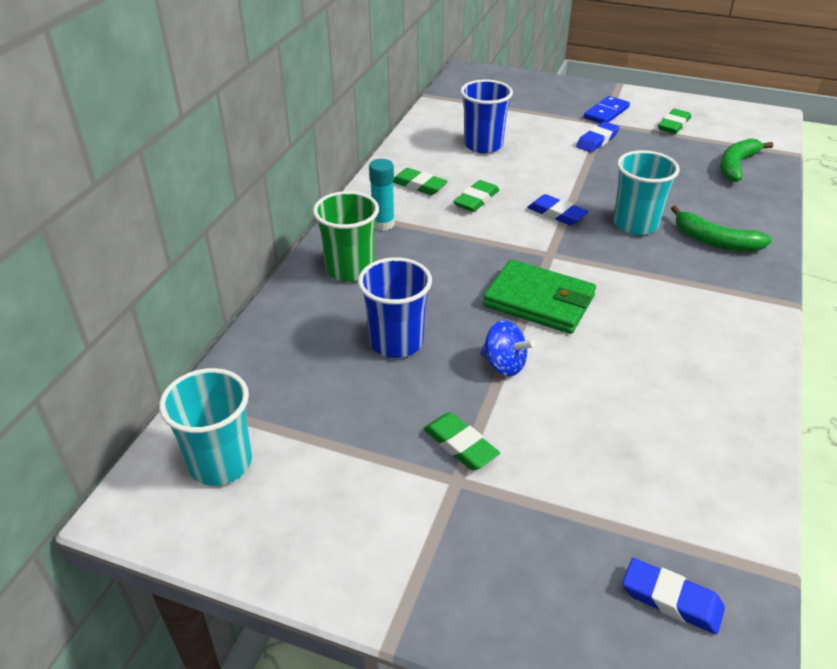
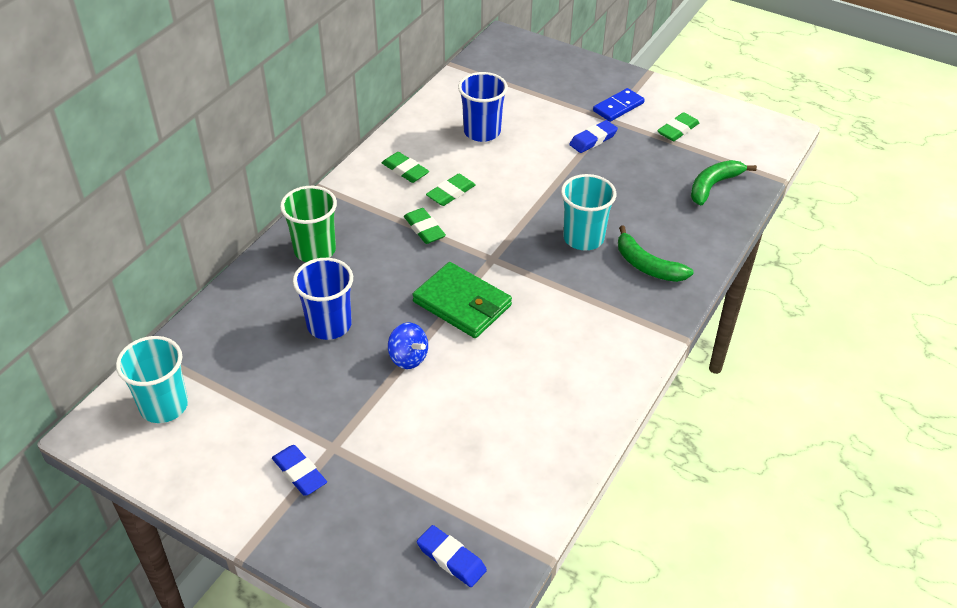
camera: 10 degrees right, 5 degrees up
(383, 224) = (358, 208): turquoise glue stick -> none
(460, 445) = (346, 420): green eraser -> green eraser (424, 229)
(556, 214) = (517, 217): blue eraser -> blue eraser (299, 473)

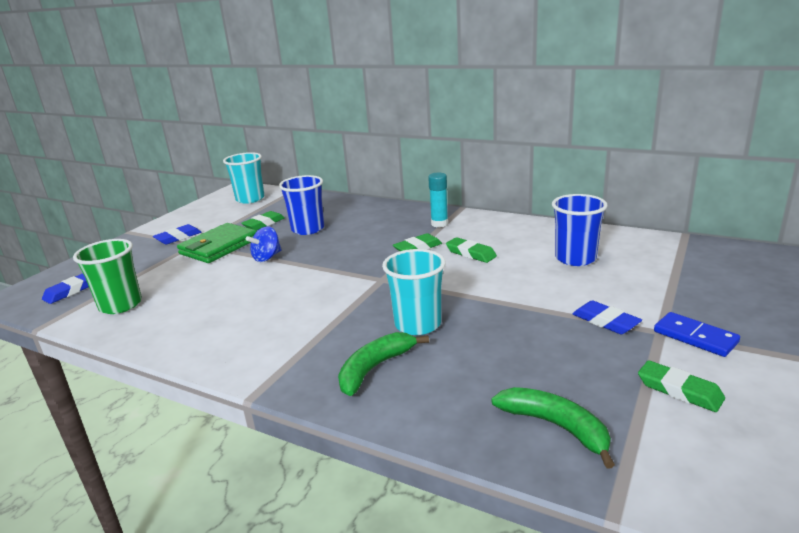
camera: 90 degrees right, 20 degrees down
(315, 250) = (386, 215): green cup -> green cup (120, 305)
(362, 208) = (439, 224): none -> turquoise glue stick
(405, 170) = (495, 233): green eraser -> green eraser (264, 224)
(462, 304) = (323, 271): green wallet -> green wallet (219, 247)

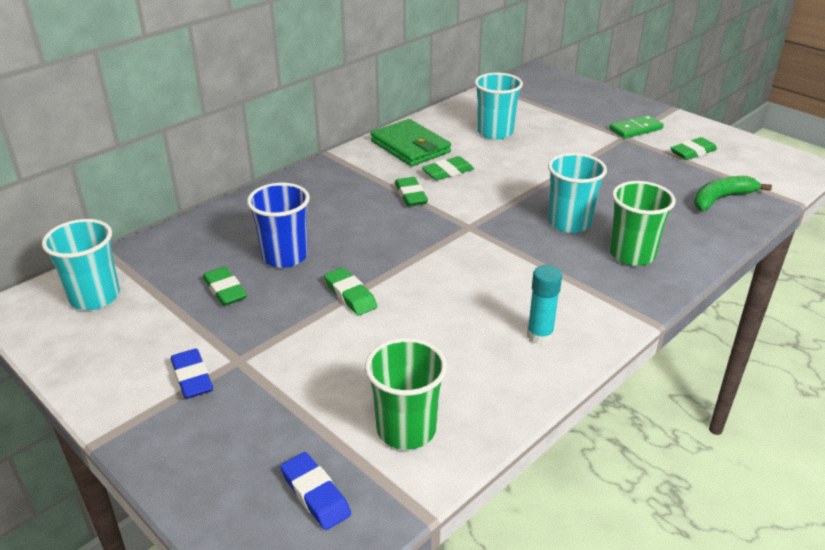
camera: 75 degrees left, 10 degrees up
(219, 247) = (274, 335): green wallet -> green wallet (410, 147)
(267, 257) = (350, 295): blue spinning top -> green eraser
(374, 368) = (632, 254): green banana -> green cup
(439, 224) = (359, 173): turquoise glue stick -> turquoise glue stick (540, 336)
(575, 258) = (495, 132): blue cup -> turquoise cup
(605, 321) = (603, 150): blue eraser -> none
(695, 337) = (635, 129): blue domino -> green domino

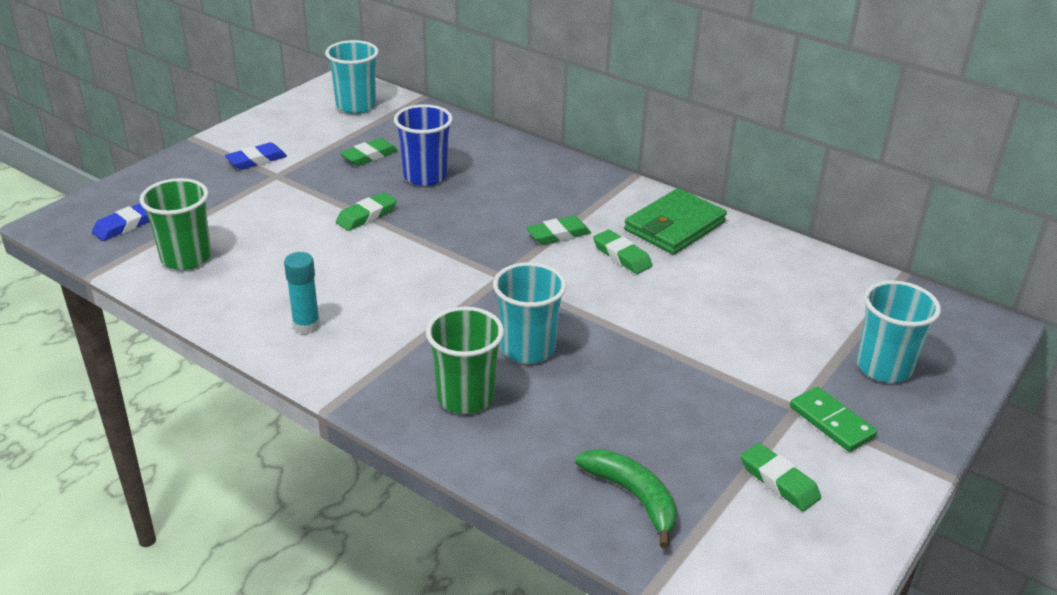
camera: 80 degrees right, 0 degrees up
(495, 132) = (748, 287): turquoise cup -> turquoise cup (884, 367)

